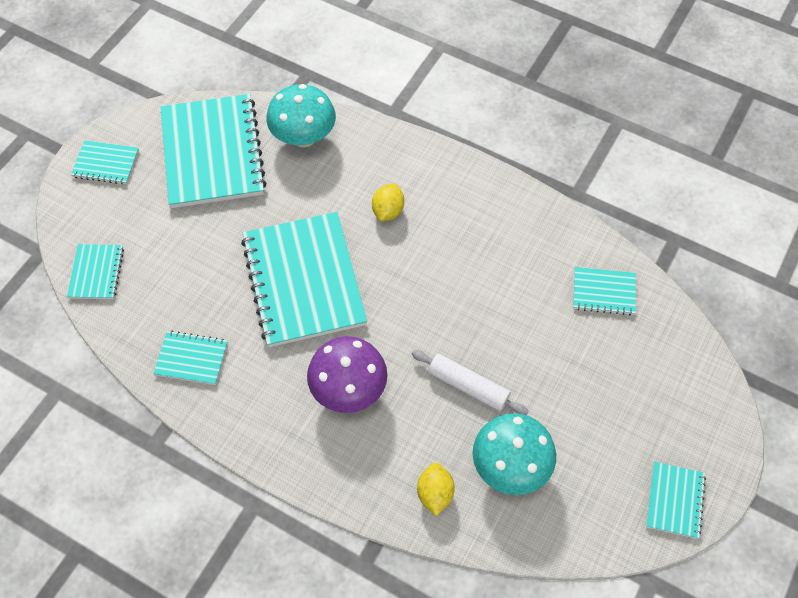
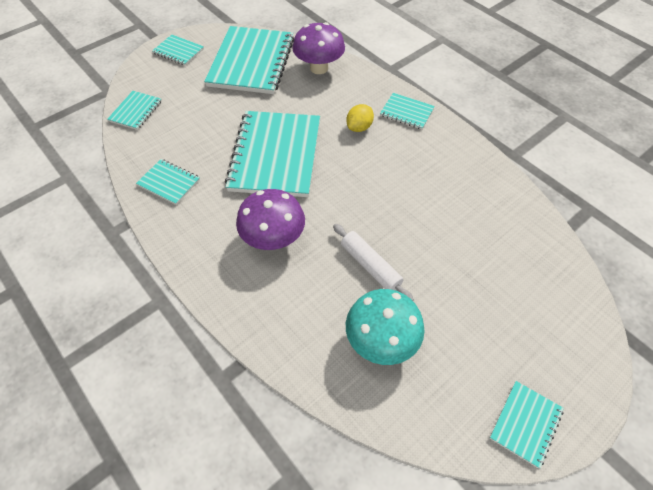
camera: 20 degrees right, 5 degrees down
(303, 137) = (319, 68): turquoise mushroom -> purple mushroom
(435, 493) = (307, 341): yellow lemon -> none
(604, 292) = (513, 229): turquoise notebook -> turquoise notebook (406, 112)

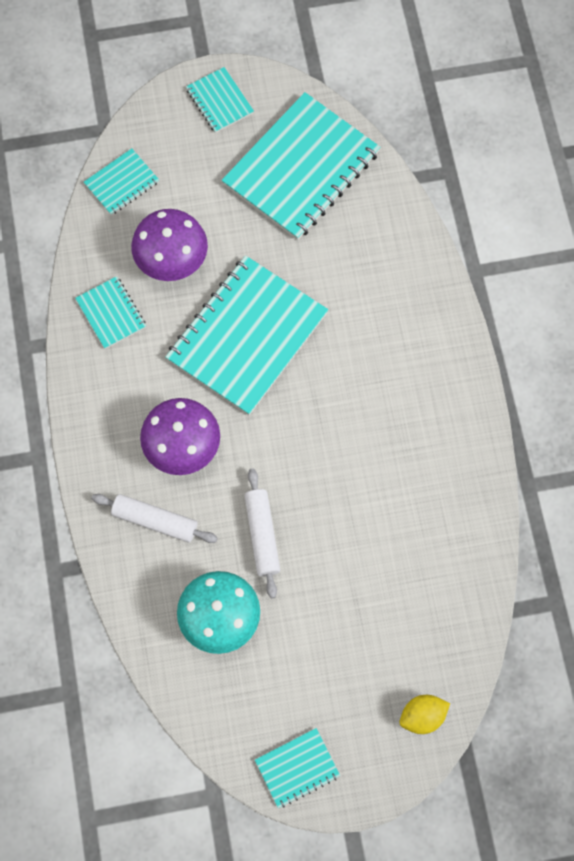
camera: 30 degrees right, 15 degrees up
(283, 297) = (155, 521): none -> white rolling pin
(319, 68) = (380, 223): purple mushroom -> purple mushroom (172, 261)
(359, 127) = (369, 347): yellow lemon -> yellow lemon (422, 716)
(406, 112) = (443, 354): turquoise notebook -> none

